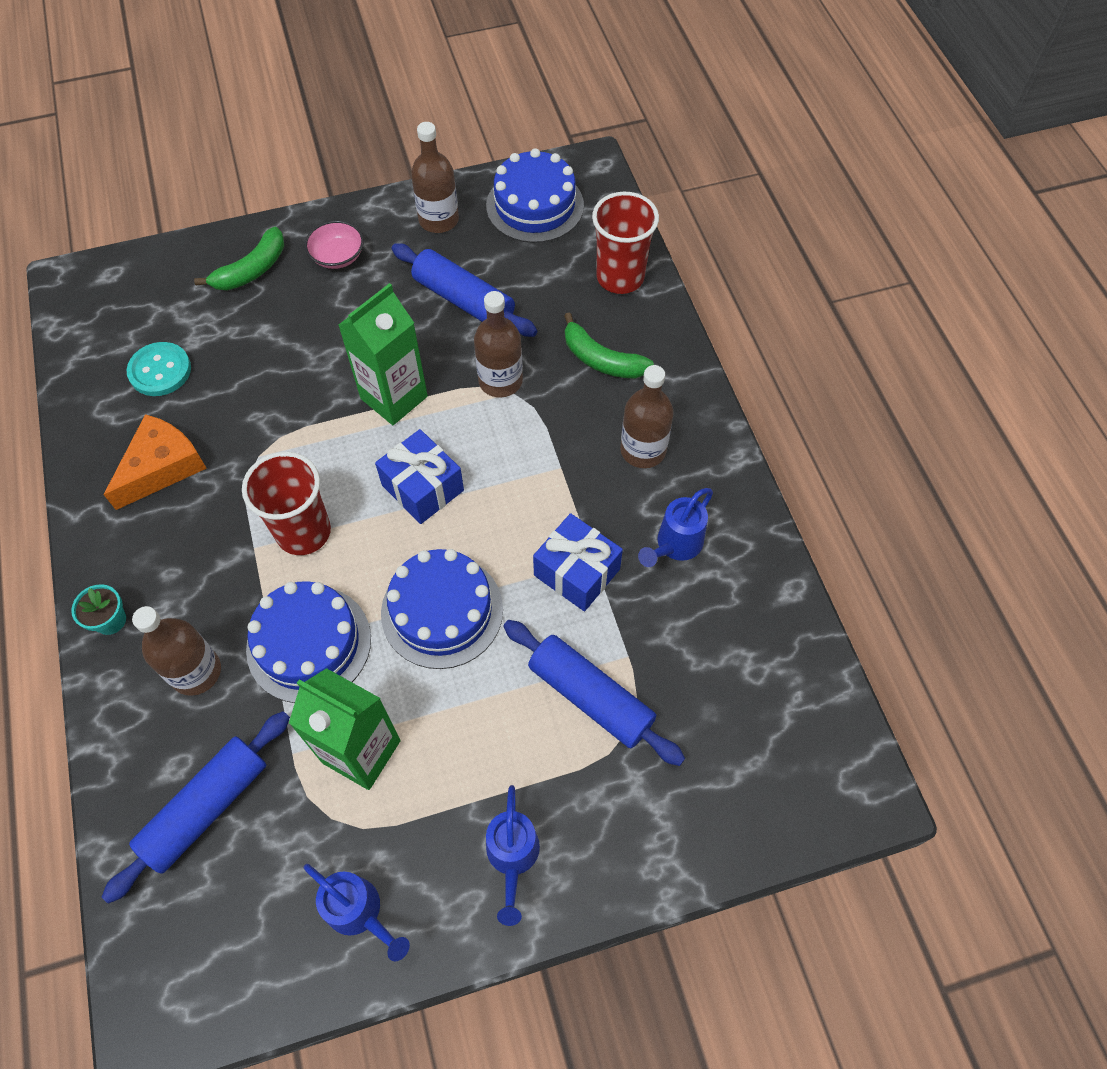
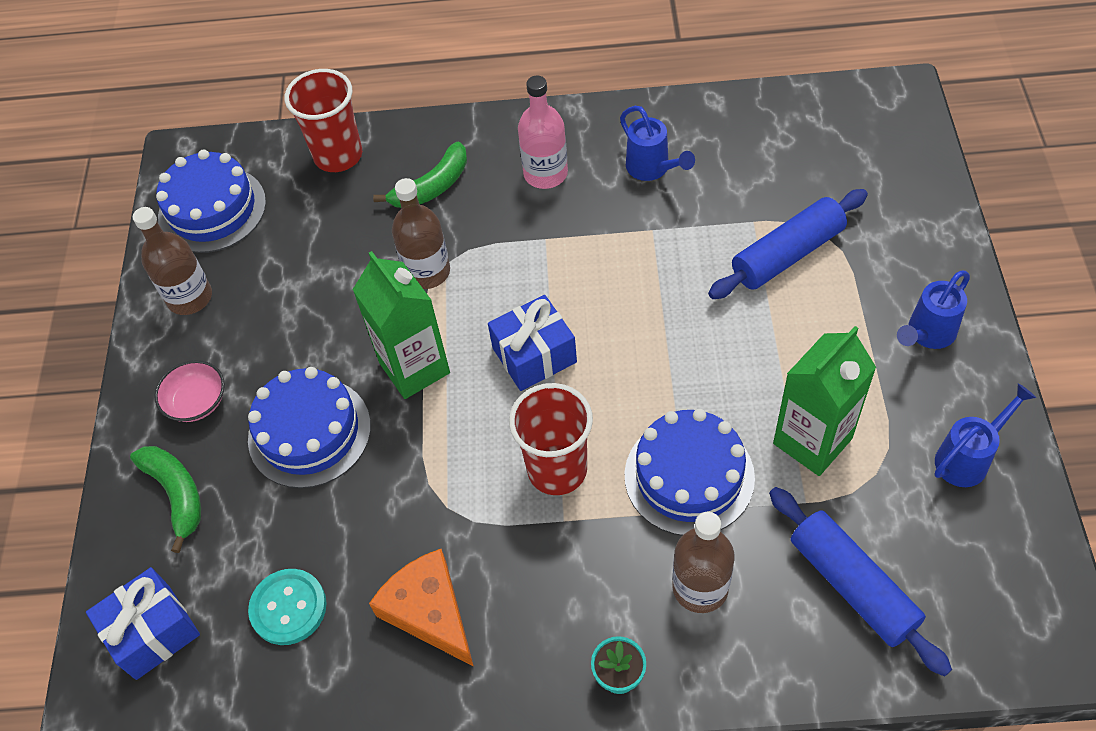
camera: 70 degrees left, 5 degrees down
(442, 611) = (677, 356): blue cake -> blue cake (309, 432)
(464, 300) = (312, 289): blue rolling pin -> none
(512, 857) = (927, 334): blue watering can -> blue watering can turned 120 degrees clockwise
(577, 572) = (661, 244): blue gift -> blue gift (153, 632)
(643, 450) = (545, 173): brown bottle -> pink bottle

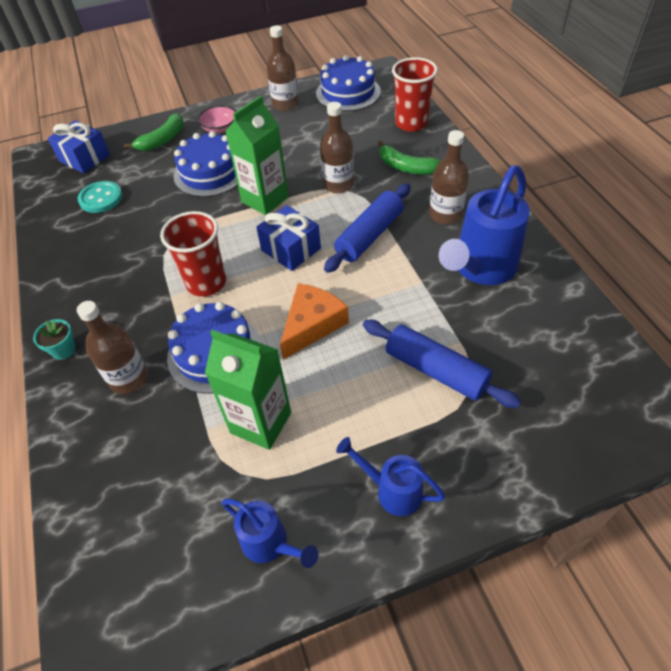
camera: 70 degrees right, 5 degrees down
(429, 611) = (102, 252): orange cheese -> orange cheese (312, 324)
(545, 173) = (445, 215): pink bottle -> brown bottle
(652, 169) = (480, 268): blue watering can -> blue watering can, size x1.85
(852, 585) = (139, 473): blue rolling pin -> blue rolling pin (369, 235)

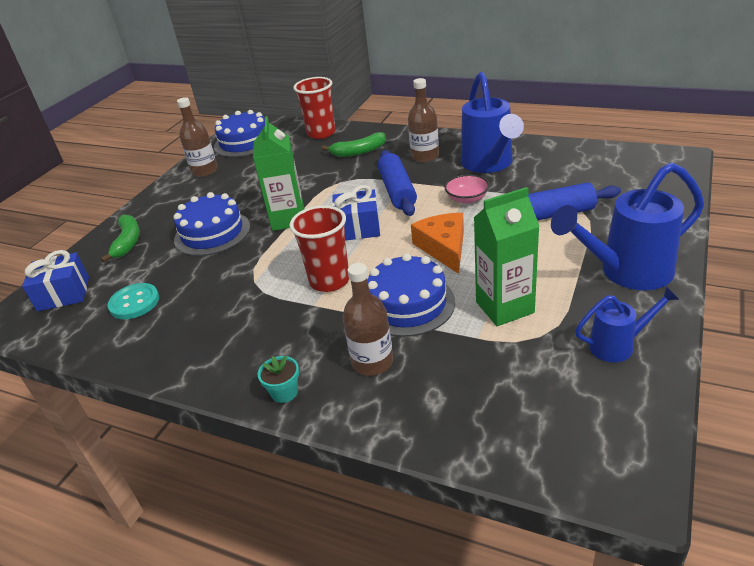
camera: 45 degrees left, 15 degrees down
(220, 128) = (171, 209): pink bowl -> pink bowl (467, 198)
(338, 184) = (328, 183): brown bottle -> none
(392, 490) = (627, 272): blue watering can -> blue watering can, size x1.85

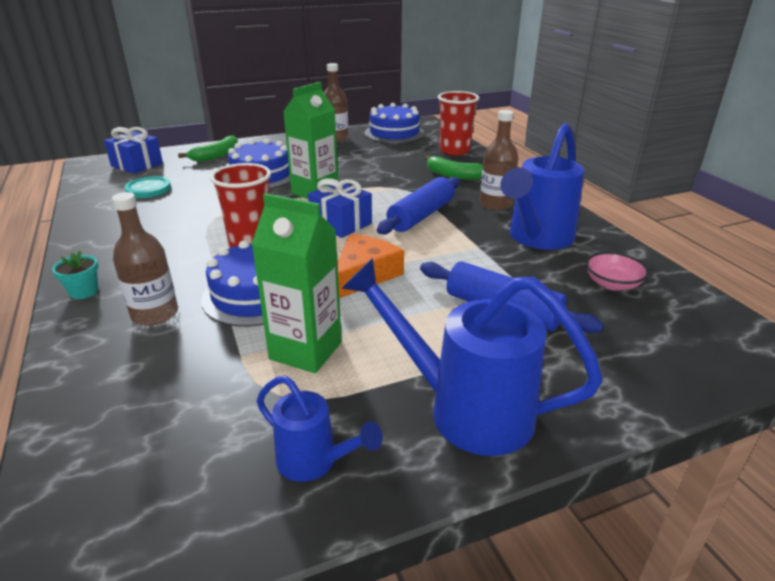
camera: 40 degrees right, 5 degrees down
(467, 198) = (460, 252): pink bowl -> pink bowl (612, 284)

